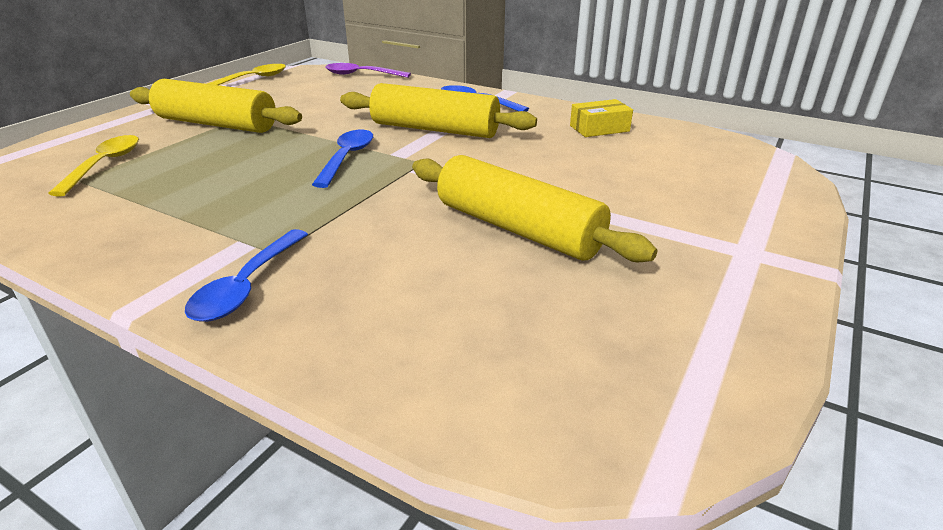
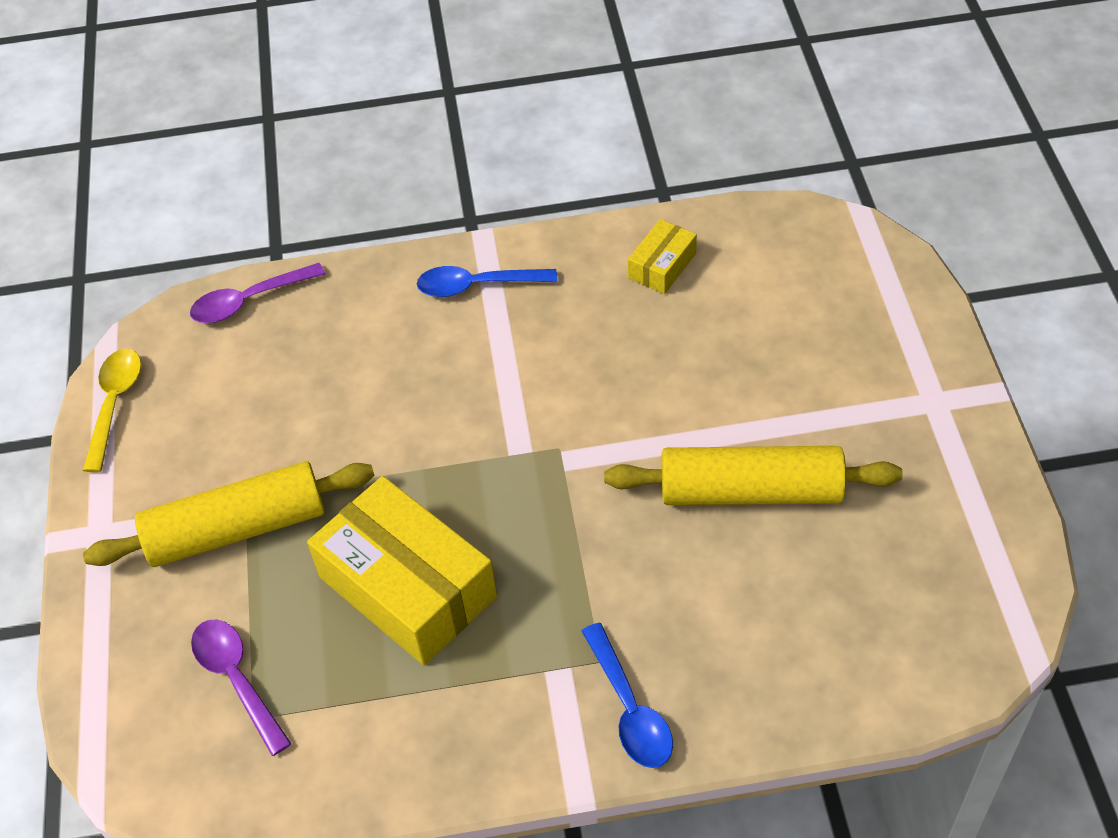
camera: 35 degrees left, 20 degrees up
(105, 165) = (237, 679): yellow spoon -> purple spoon
(242, 173) = (407, 587): none -> yellow box
(347, 158) = (477, 490): blue spoon -> none
(435, 129) = (499, 376): yellow rolling pin -> none

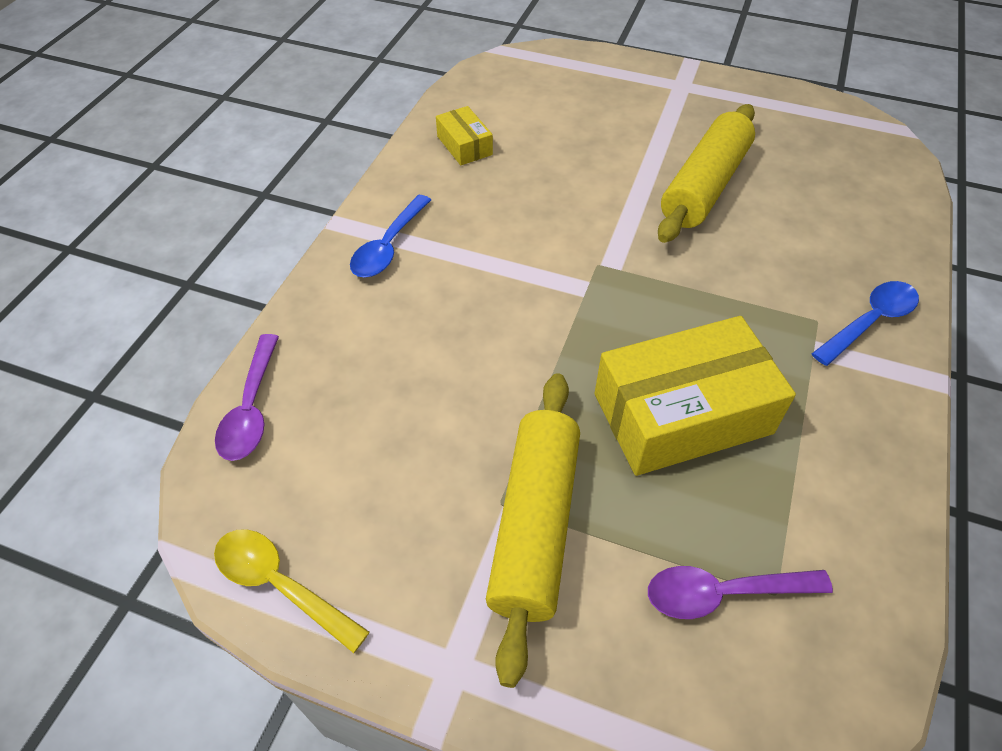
camera: 65 degrees left, 0 degrees up
(630, 709) = (869, 321): blue spoon -> blue spoon turned 45 degrees counterclockwise

